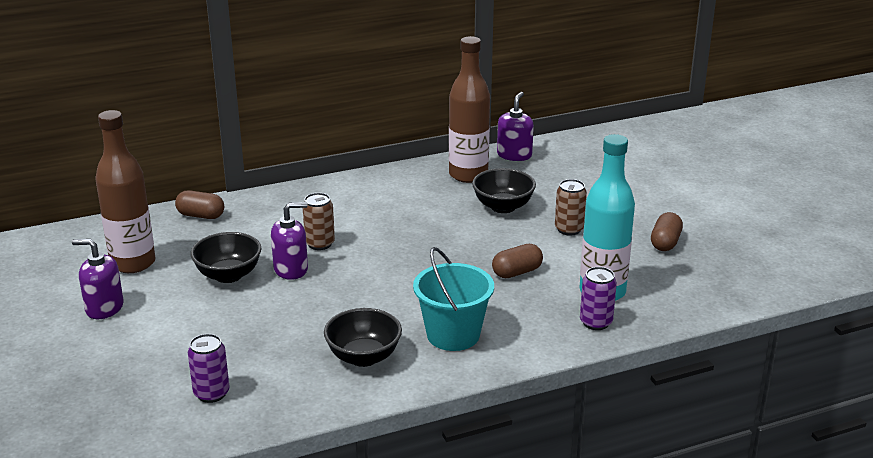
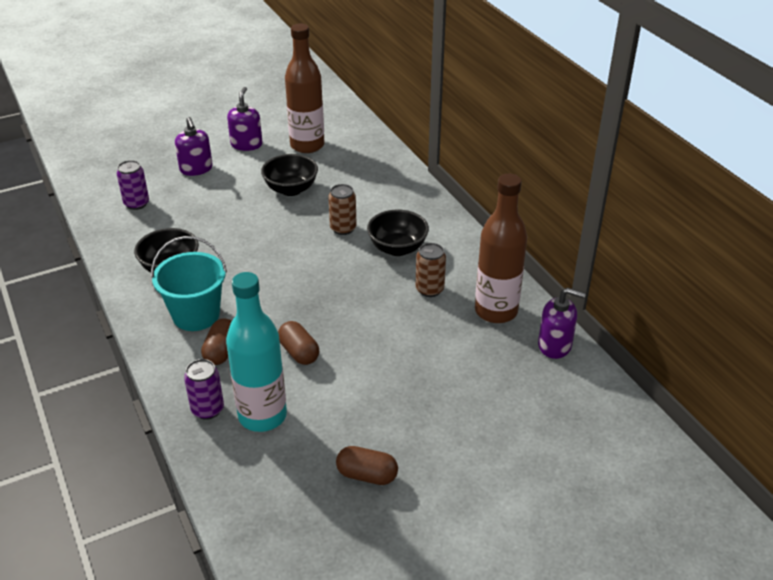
camera: 85 degrees right, 10 degrees up
(201, 215) = (383, 163): brown capsule -> brown capsule (221, 351)
(291, 269) = (300, 218): purple soap dispenser -> purple soap dispenser (196, 169)
(503, 207) = (430, 339): black bowl -> black bowl (397, 248)
(569, 229) = (388, 391): brown can -> brown can (429, 289)

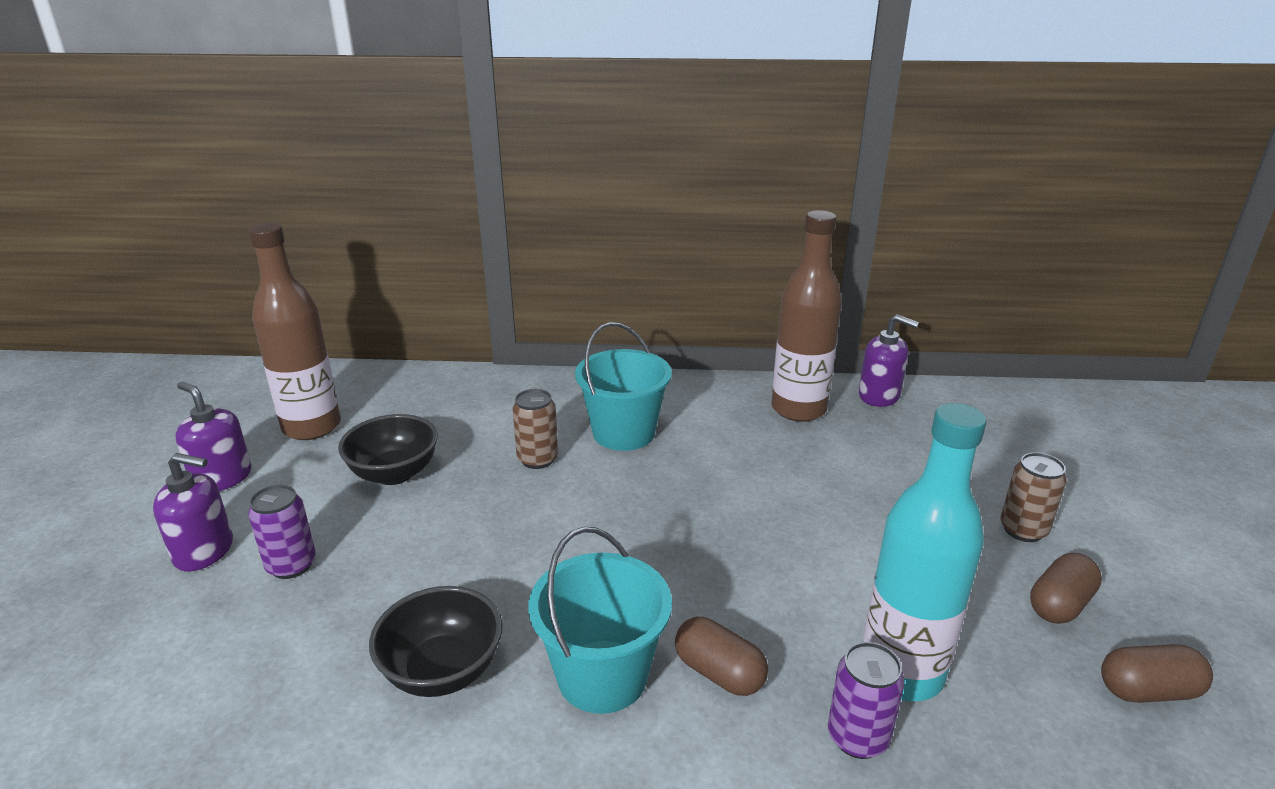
camera: 60 degrees left, 10 degrees down
(136, 203) = (196, 660): purple can -> purple can (291, 565)
(299, 352) = (776, 586): brown capsule -> brown capsule (1148, 691)
(397, 248) = (623, 433): black bowl -> turquoise bucket
(429, 289) = (725, 437): brown can -> brown can (1023, 530)
(555, 345) = (879, 396): purple soap dispenser -> purple soap dispenser turned 75 degrees clockwise

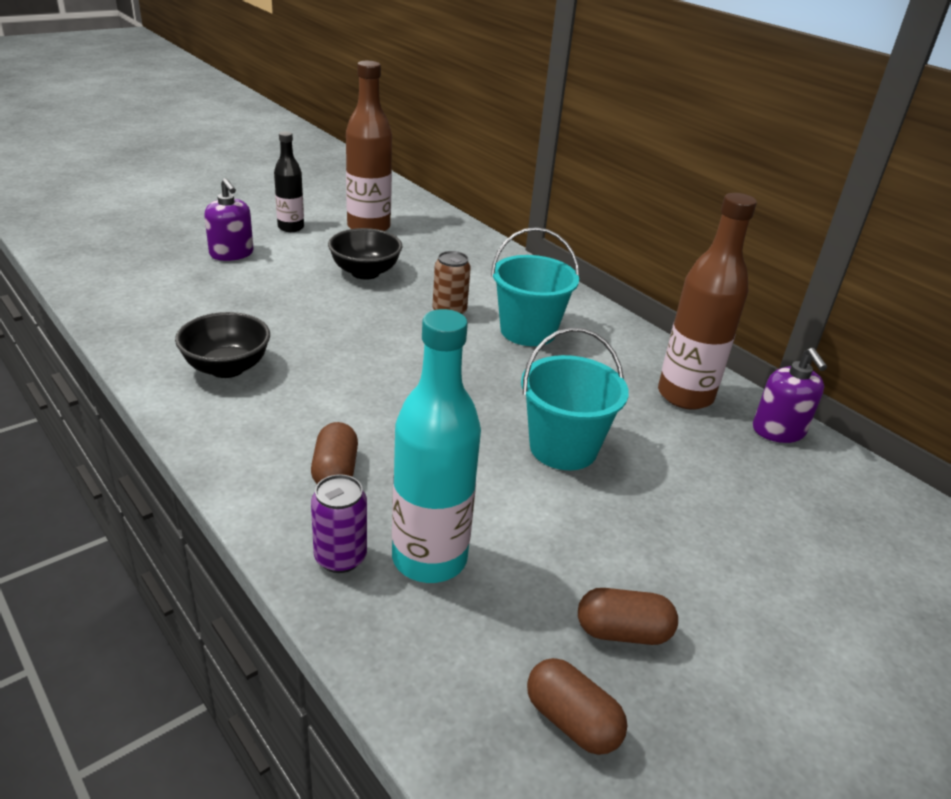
camera: 45 degrees right, 5 degrees up
(222, 478) = (291, 227): purple soap dispenser -> black bottle
(291, 565) = (251, 282): purple can -> none
(602, 676) = (282, 425): turquoise bucket -> turquoise bucket (563, 448)
(1023, 530) = (701, 580): brown can -> none

